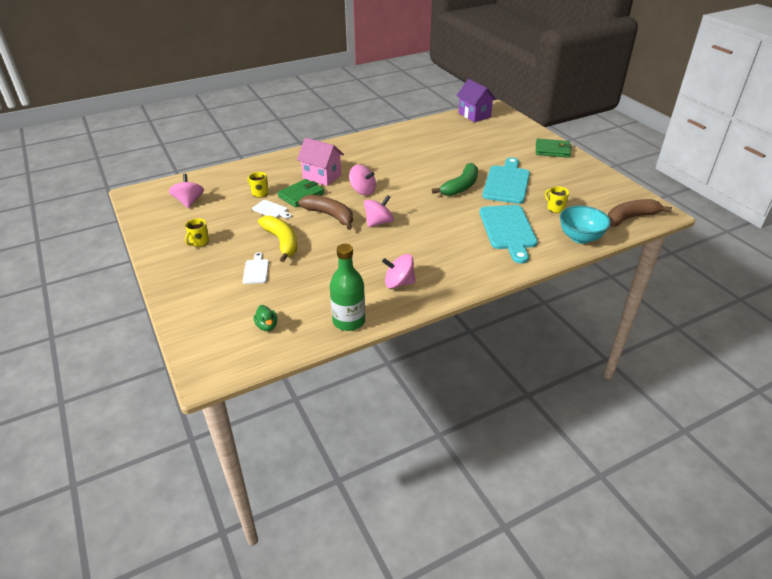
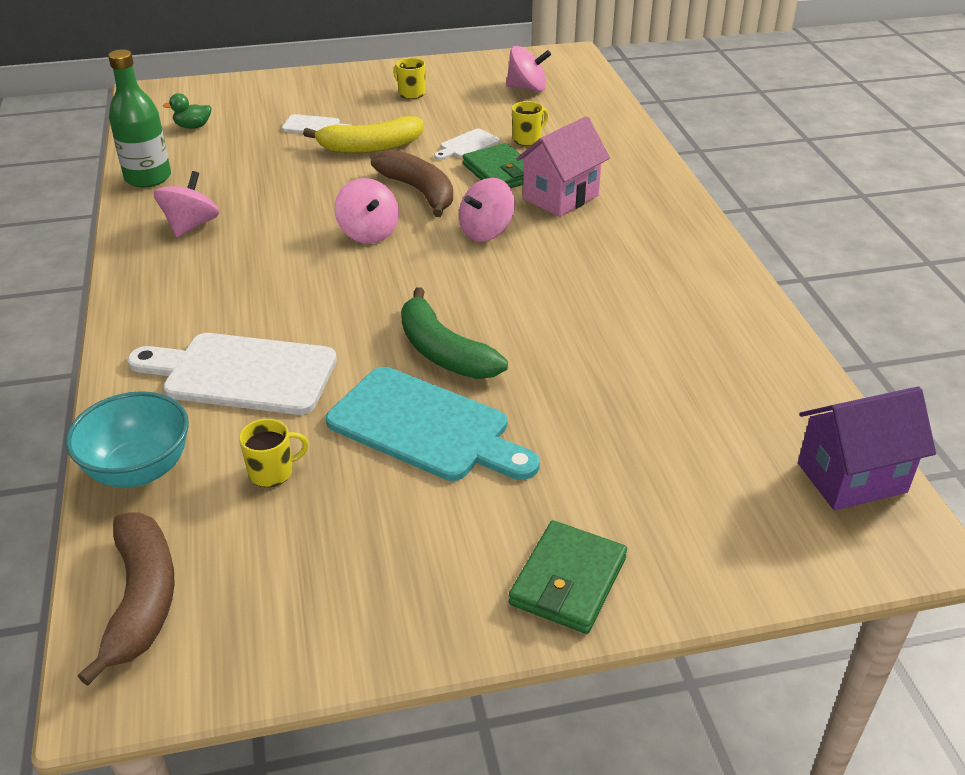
camera: 105 degrees right, 0 degrees up
(330, 216) = (419, 191): brown banana -> brown banana turned 90 degrees counterclockwise
(508, 230) = (242, 373): turquoise cutting board -> white cutting board

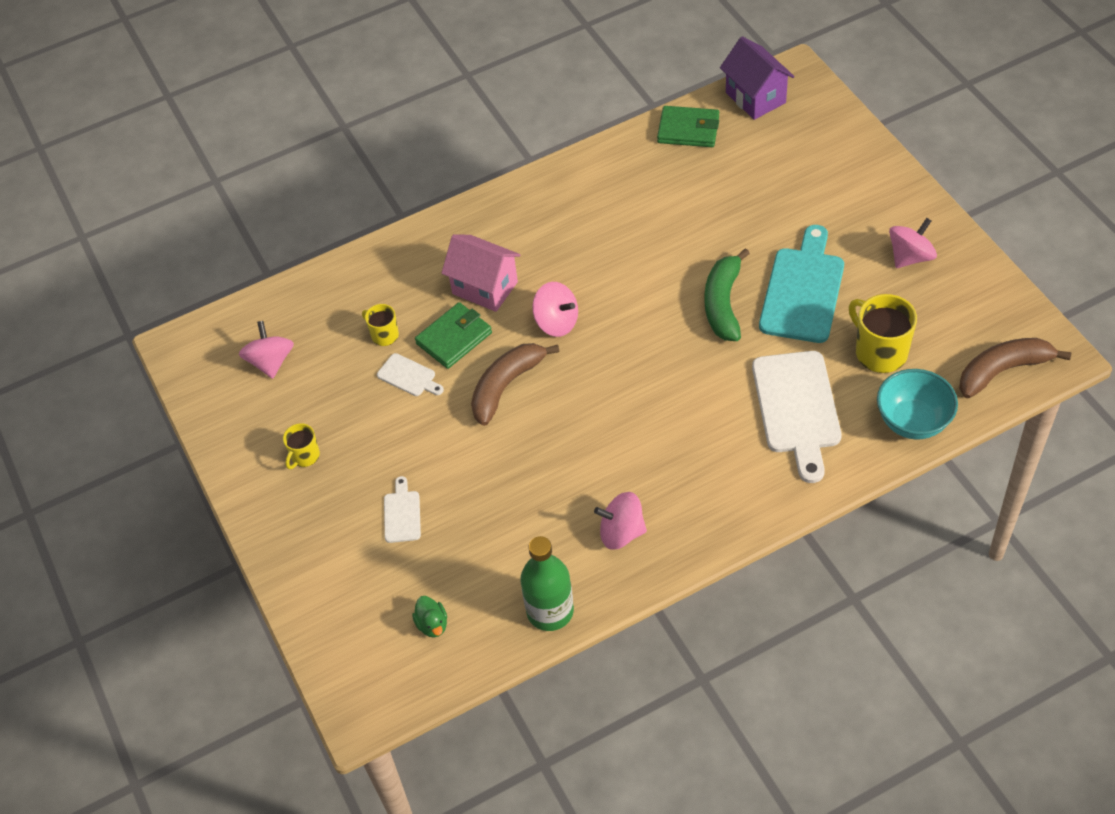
camera: 100 degrees left, 15 degrees up
(272, 472) = (879, 352): yellow mug -> yellow mug, size x1.80
(368, 233) = (586, 399): pink spinning top -> pink spinning top (910, 257)
(370, 147) = (434, 450): yellow banana -> none
(443, 352) = (723, 304): green banana -> green banana turned 150 degrees clockwise
(568, 581) = (891, 197): green wallet -> green wallet (688, 130)

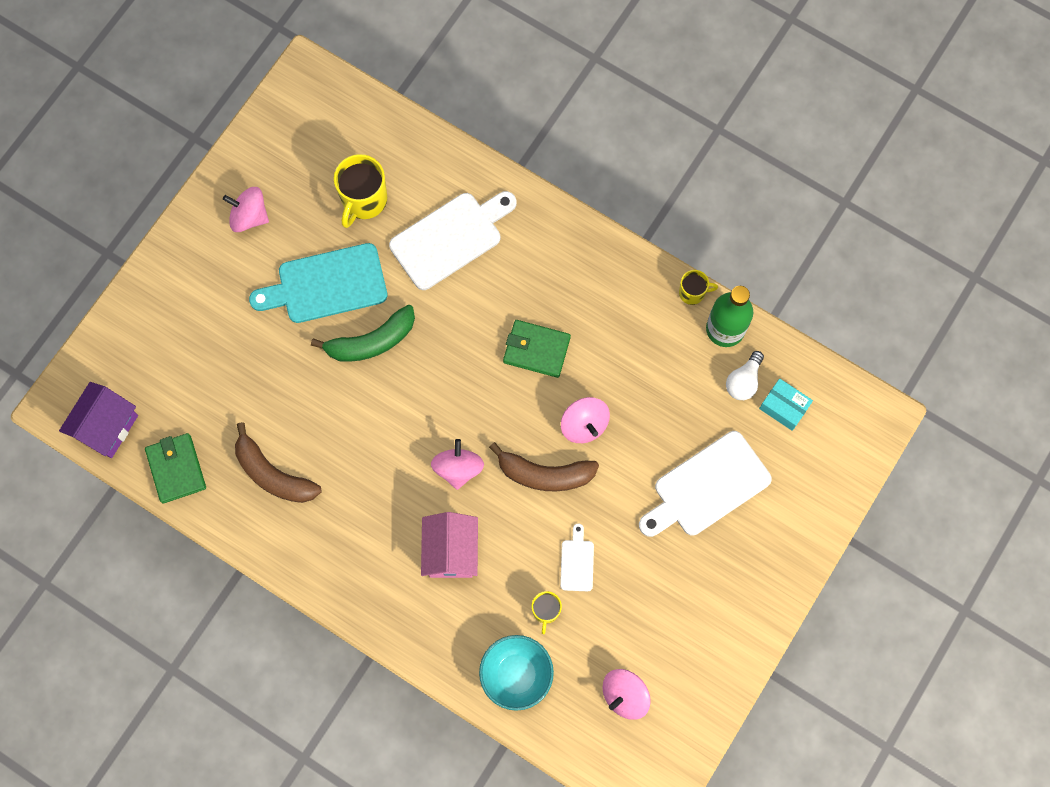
camera: 125 degrees left, 20 degrees up
(304, 456) = (699, 600): yellow mug -> yellow mug (692, 293)
(402, 514) = (707, 487): white cutting board -> white cutting board, size x2.10
(432, 624) = (784, 407): green duck -> turquoise box
(454, 338) = (518, 547): green wallet -> green wallet (536, 350)
(484, 600) = (743, 381): none -> white light bulb
(621, 532) = (632, 312): pink spinning top -> pink spinning top (584, 425)
(912, 421) = (421, 151): turquoise bowl -> turquoise bowl (516, 675)
(1003, 371) = (339, 106): brown banana -> brown banana (273, 474)

